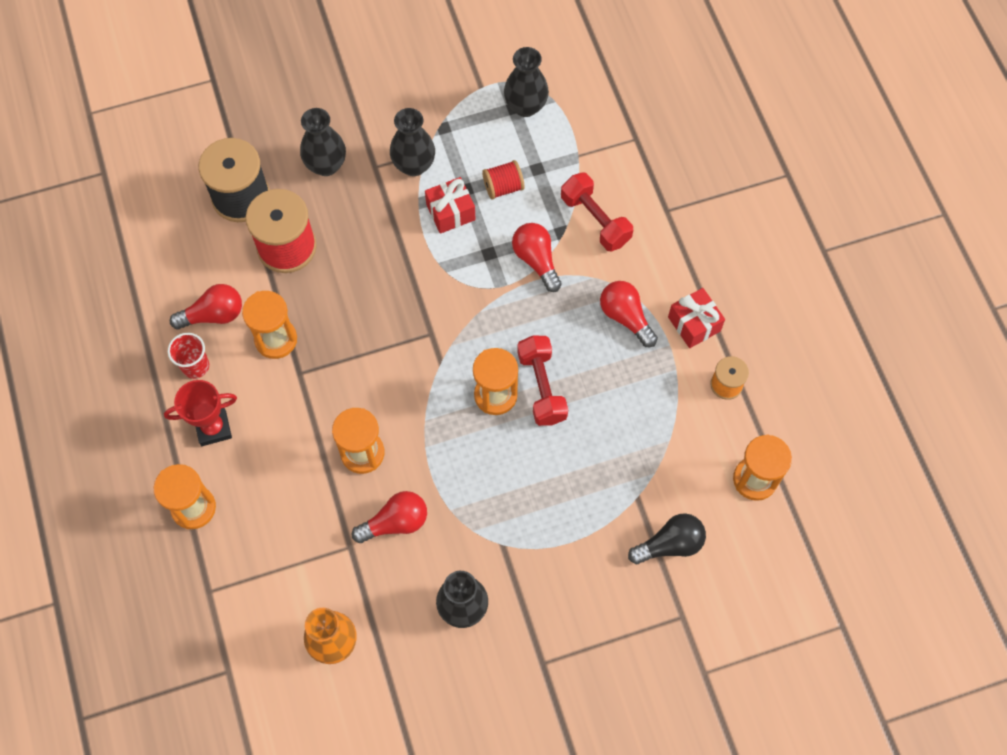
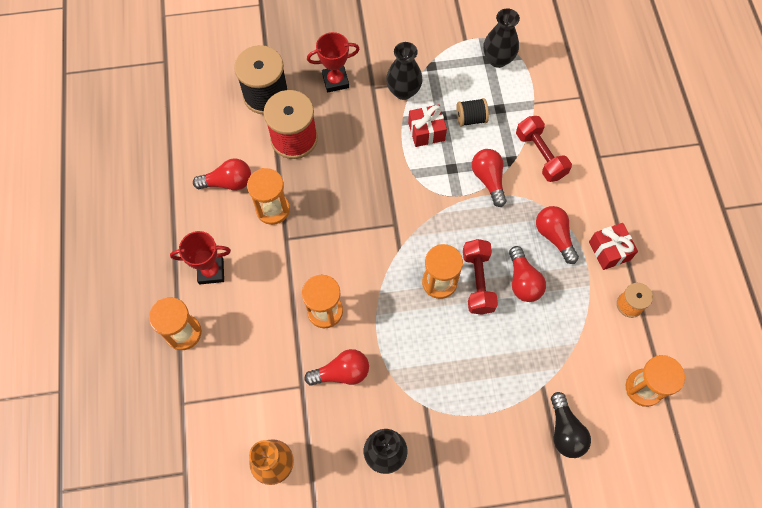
camera: 10 degrees right, 0 degrees up
(195, 366) = (206, 220): red cup -> none
(326, 165) = (335, 81): black vase -> red trophy
(503, 187) = (471, 118): red spool -> black spool
(596, 377) = (523, 281): none -> red light bulb
(670, 544) = (565, 431): black light bulb -> black light bulb turned 90 degrees clockwise

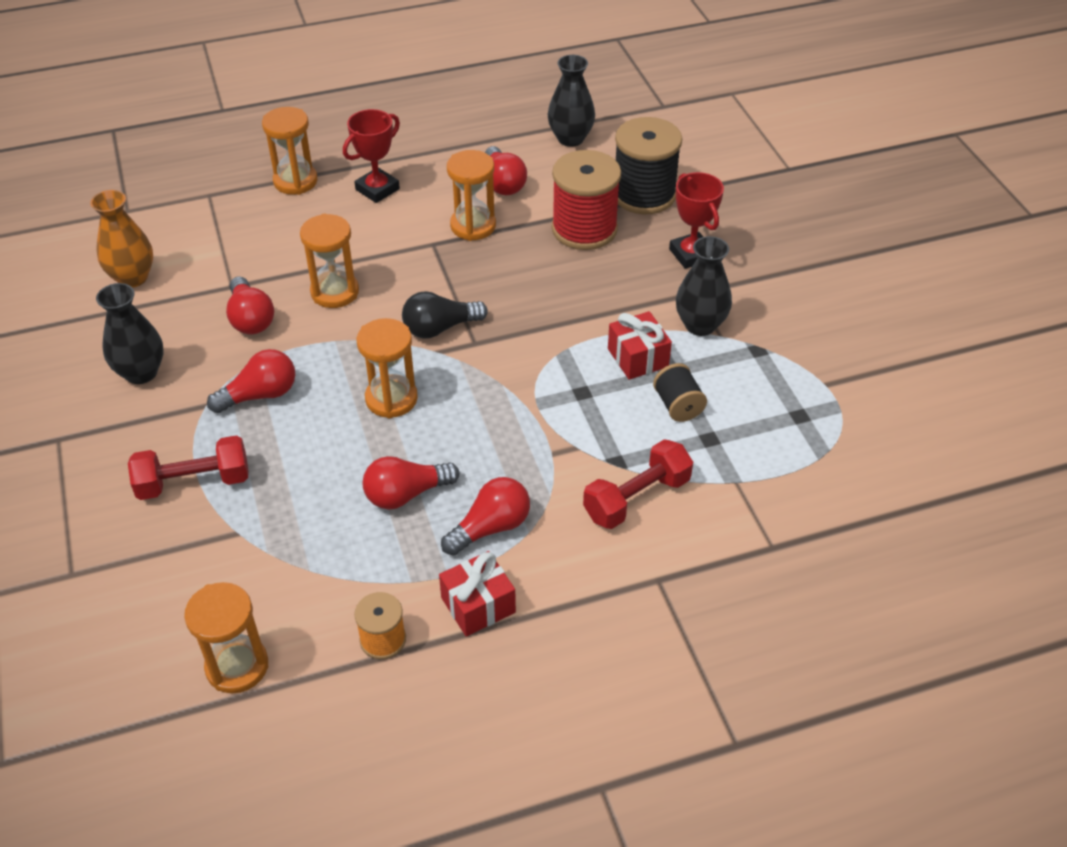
camera: 80 degrees right, 20 degrees down
(211, 271) = (377, 189): red trophy -> red trophy turned 60 degrees clockwise
(477, 282) = (398, 441): red dumbbell -> red dumbbell (194, 482)
(488, 180) = (573, 437): red light bulb -> red light bulb (260, 395)
(498, 59) = (804, 428): black vase -> black vase (570, 138)
(565, 431) = (167, 564): black light bulb -> black light bulb (440, 328)

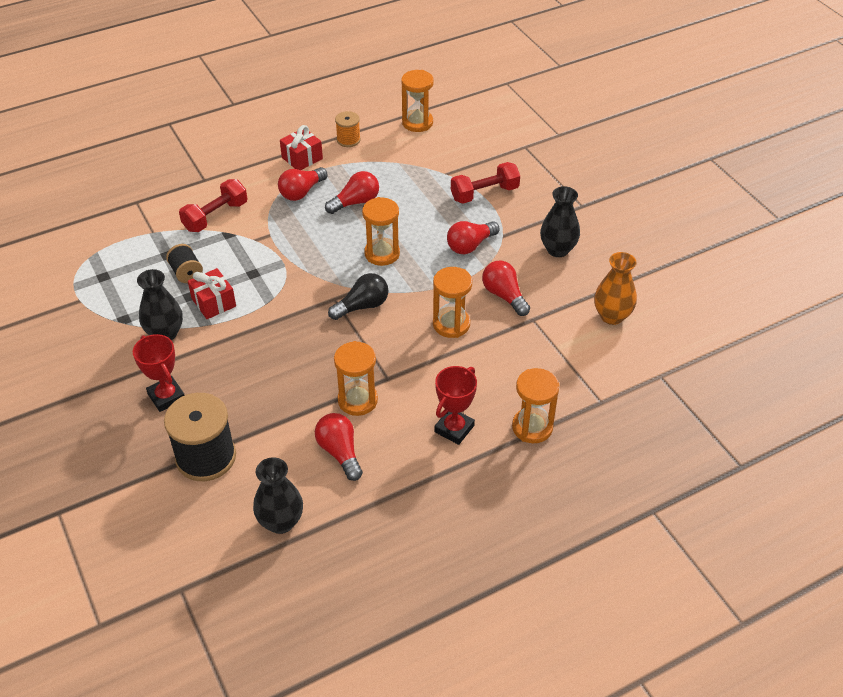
camera: 170 degrees right, 0 degrees up
(584, 229) = (259, 410): red spool -> none

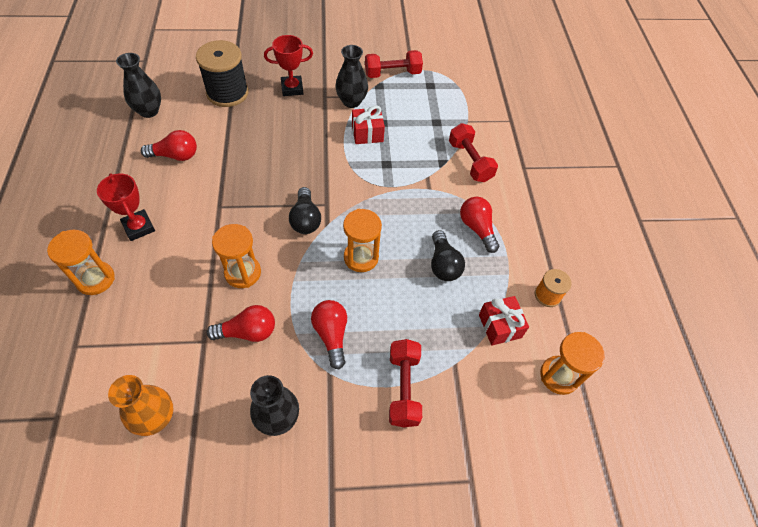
camera: 110 degrees right, 10 degrees up
(94, 315) = (392, 73): none -> red dumbbell
(186, 273) = (409, 127): black spool -> none
(302, 158) = (529, 246): red gift -> red gift (499, 326)
(355, 202) = (443, 264): red light bulb -> black light bulb
(357, 400) = (212, 181): orange hourglass -> none

